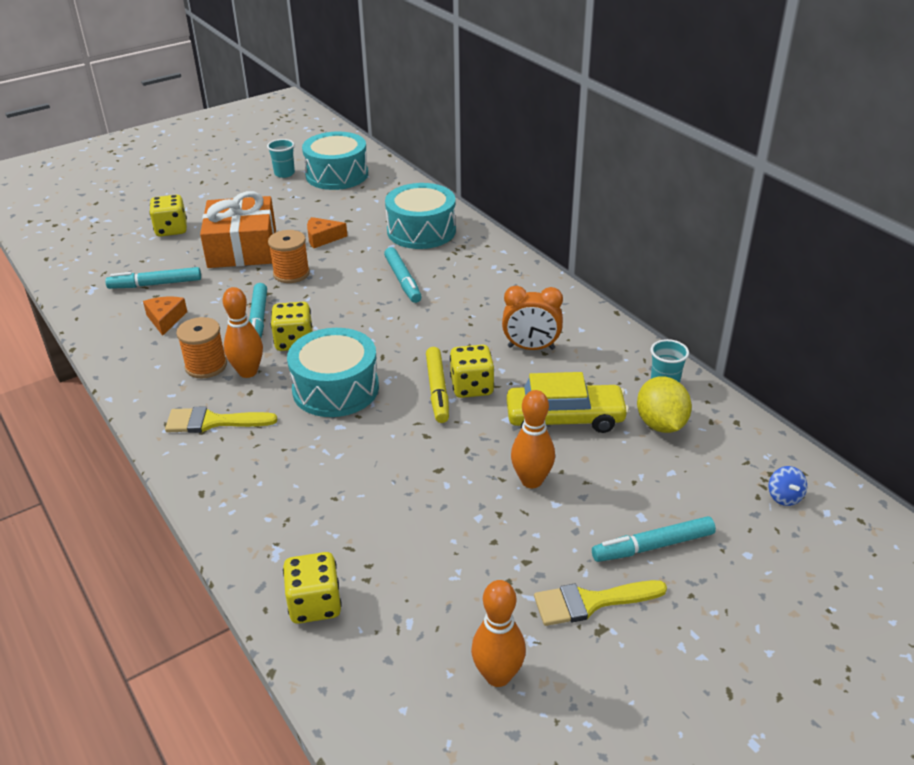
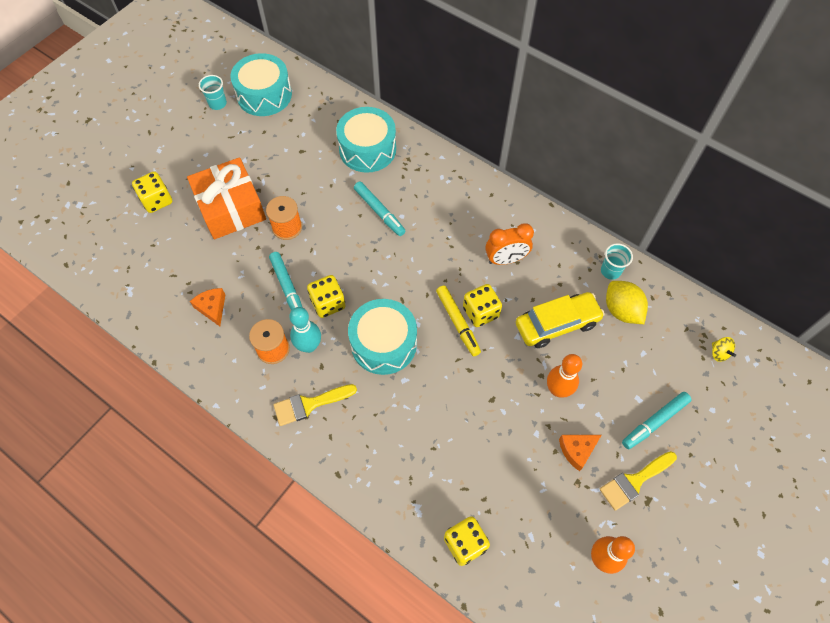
camera: 20 degrees left, 25 degrees up
(155, 284) = (181, 270): turquoise marker -> none
(248, 372) = (309, 346): orange bowling pin -> turquoise bowling pin
(322, 238) = (291, 178): orange cheese -> orange cheese (577, 450)
(784, 497) = (719, 353): blue spinning top -> yellow spinning top

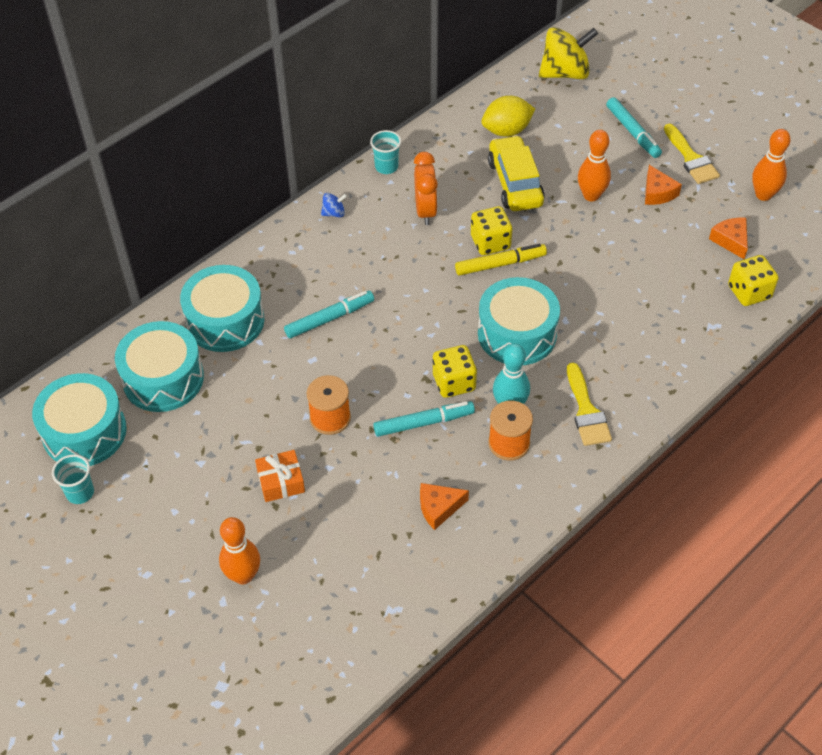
camera: 80 degrees left, 10 degrees down
(157, 200) = (243, 575): yellow dice -> orange bowling pin
(231, 207) = (281, 481): orange gift -> orange gift, size x0.49
(312, 125) = (163, 378): none -> turquoise drum
(488, 196) = (334, 213): none -> blue spinning top
(529, 524) = (731, 241): none -> orange cheese
(610, 271) = (458, 130): turquoise cup -> turquoise cup (386, 167)
(719, 353) = (565, 73): yellow spinning top -> yellow spinning top, size x2.29

